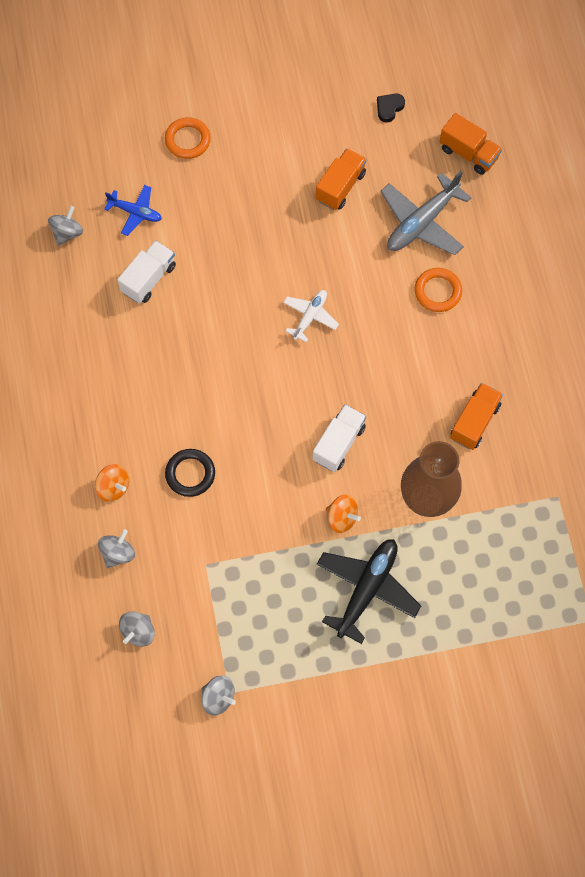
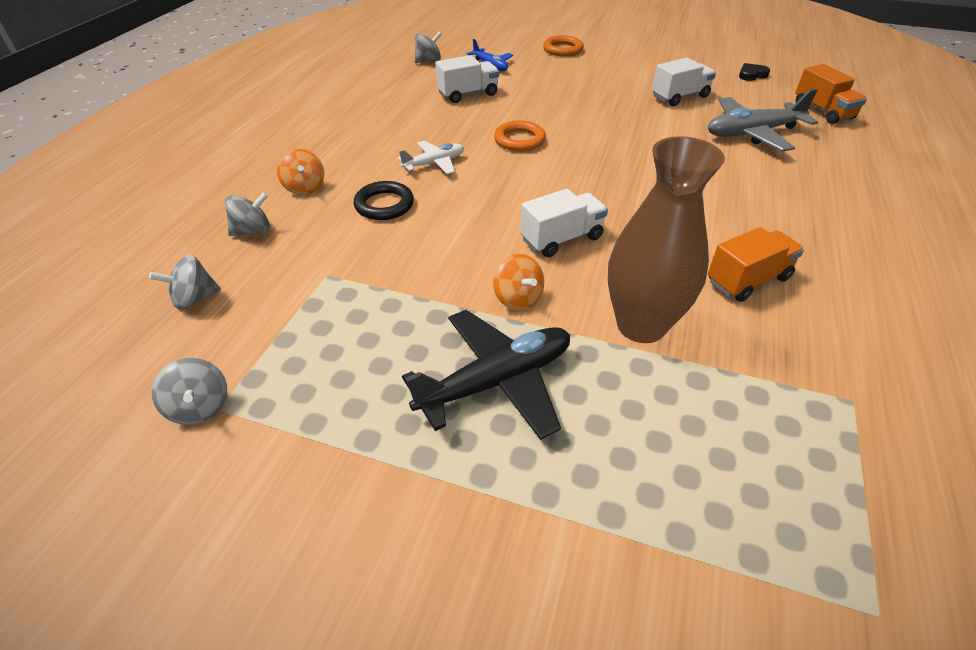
camera: 30 degrees right, 25 degrees down
(310, 316) = (596, 151): white plane -> white plane (434, 163)
(340, 187) = (679, 97): orange truck -> white truck
(437, 291) = (748, 175): orange ring -> orange ring (519, 140)

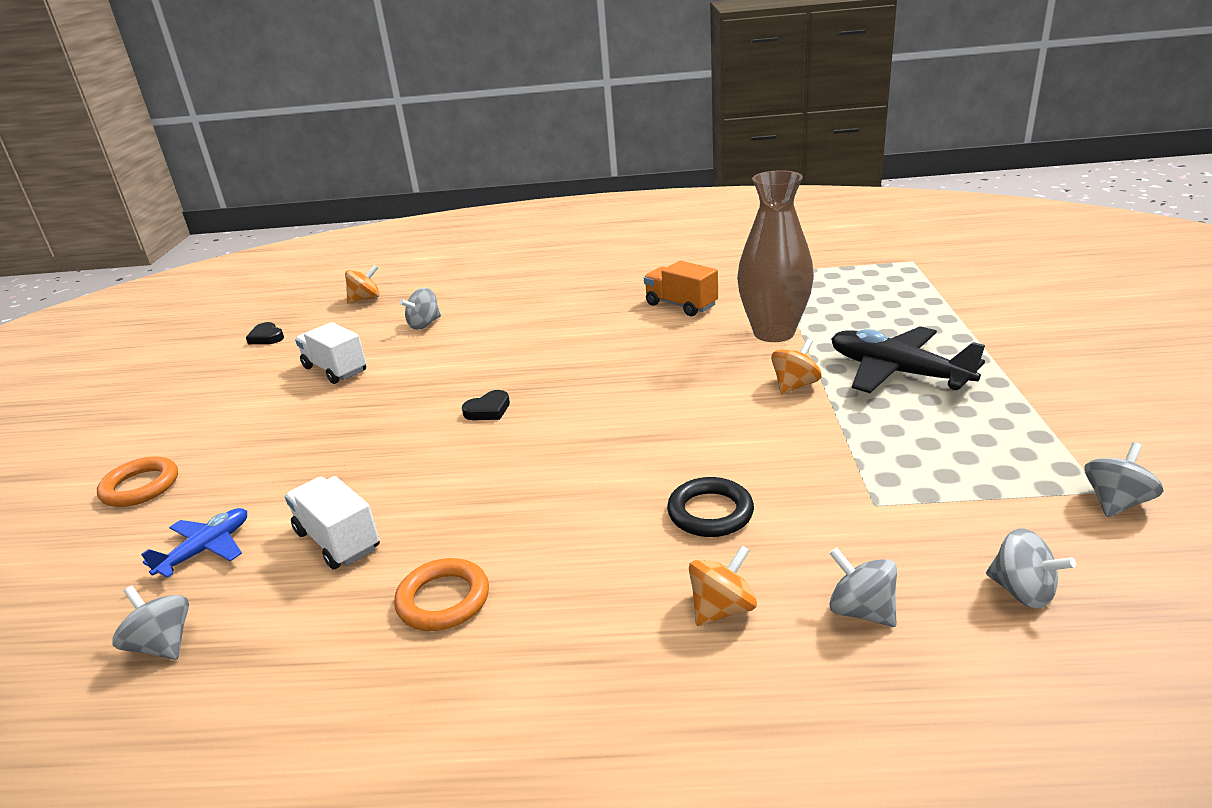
camera: 105 degrees left, 15 degrees down
(434, 163) = (583, 505): white plane -> none
(519, 140) = (488, 453): orange ring -> orange ring (443, 600)
(561, 239) = (687, 384): white truck -> none
(578, 146) = (488, 410): none -> black heart
(752, 133) = (424, 324): grey plane -> grey spinning top
(822, 111) = (365, 299): orange truck -> orange spinning top

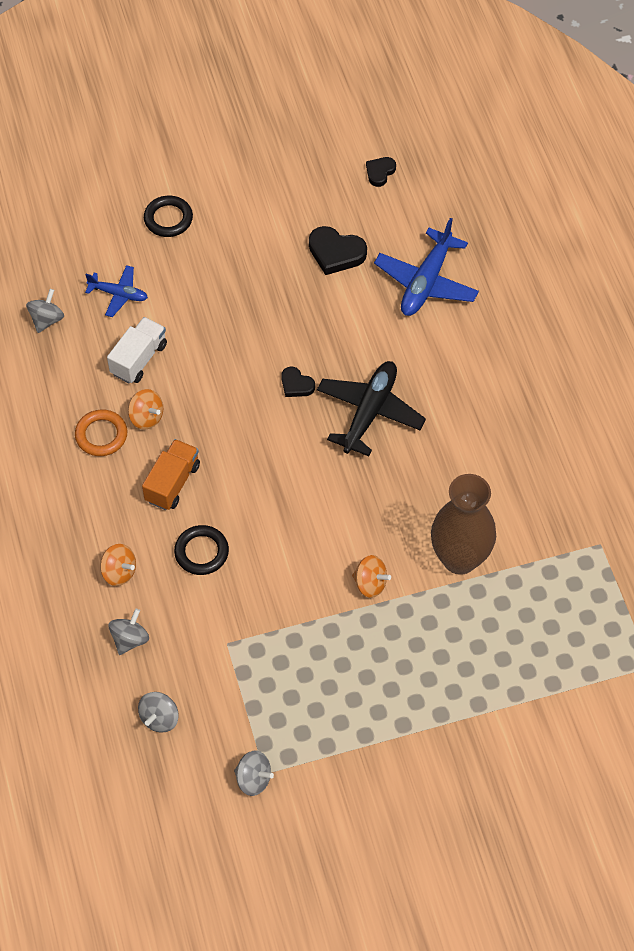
camera: 70 degrees right, 30 degrees up
(140, 487) = (168, 219): orange ring -> black ring
(335, 370) = (336, 253): white truck -> black heart
(365, 299) = (468, 210): orange spinning top -> orange spinning top (146, 417)
(424, 324) = (426, 282): grey spinning top -> blue plane
(681, 305) = (503, 475): orange truck -> orange truck (172, 483)
(897, 372) = (404, 654): black plane -> black plane (369, 412)

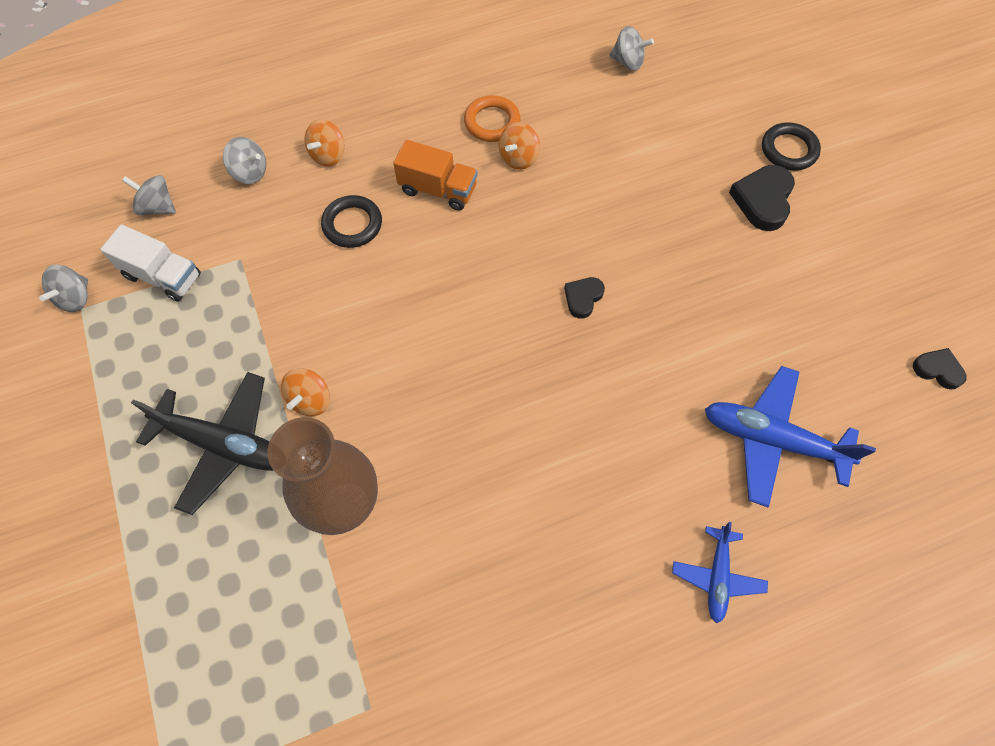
camera: 85 degrees right, 5 degrees up
(118, 294) = (673, 117): blue plane -> blue plane (717, 576)
(139, 359) = (592, 143): white truck -> white truck (163, 276)
(336, 253) = (789, 326): black heart -> black heart (763, 200)
(369, 412) = (555, 382): black plane -> black plane (224, 444)

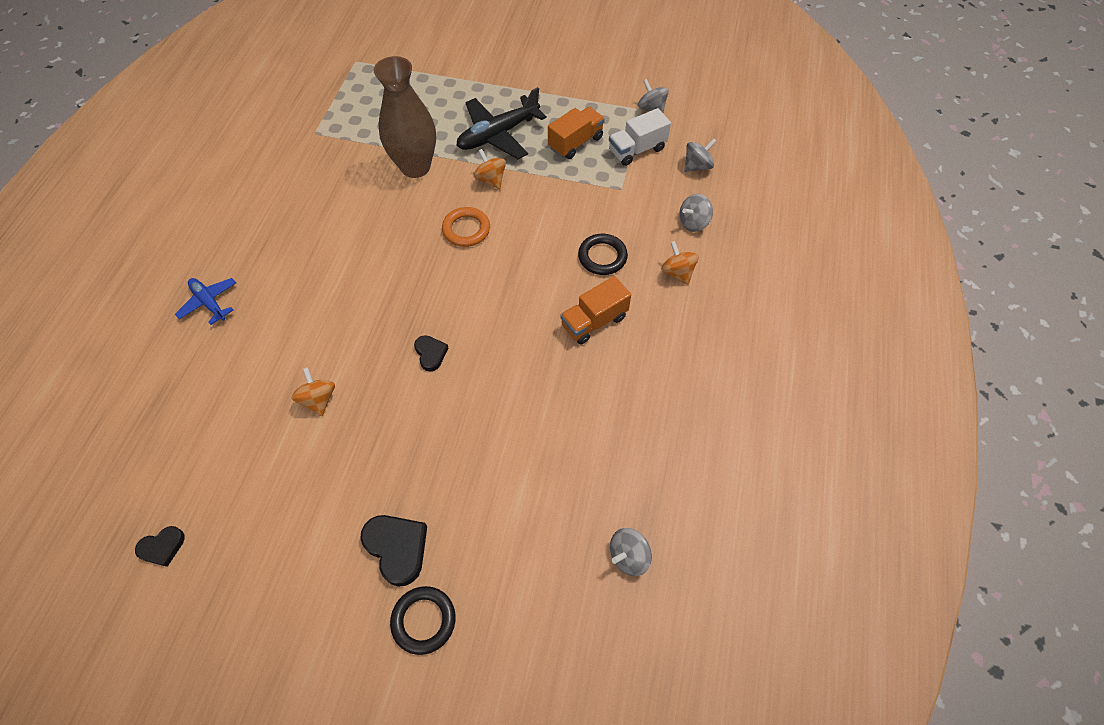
camera: 125 degrees right, 5 degrees down
(187, 346) = (575, 143): none -> orange truck
(492, 122) = (634, 395): orange ring -> orange ring (466, 229)
(518, 158) = (583, 391): orange spinning top -> orange spinning top (318, 399)
(772, 440) = (238, 392): blue plane -> none

